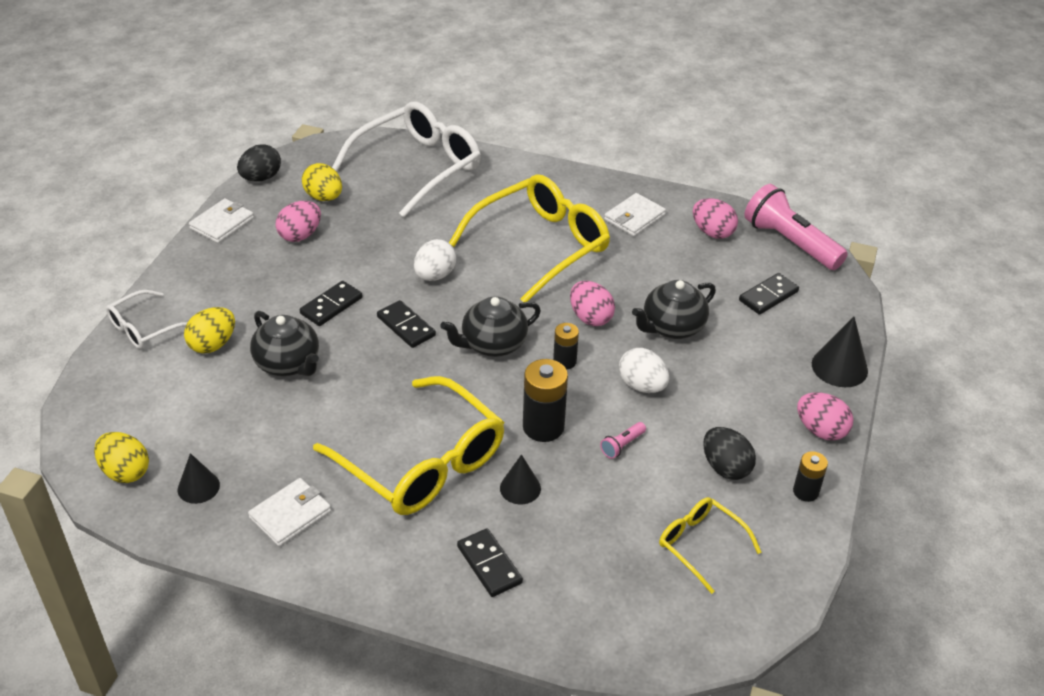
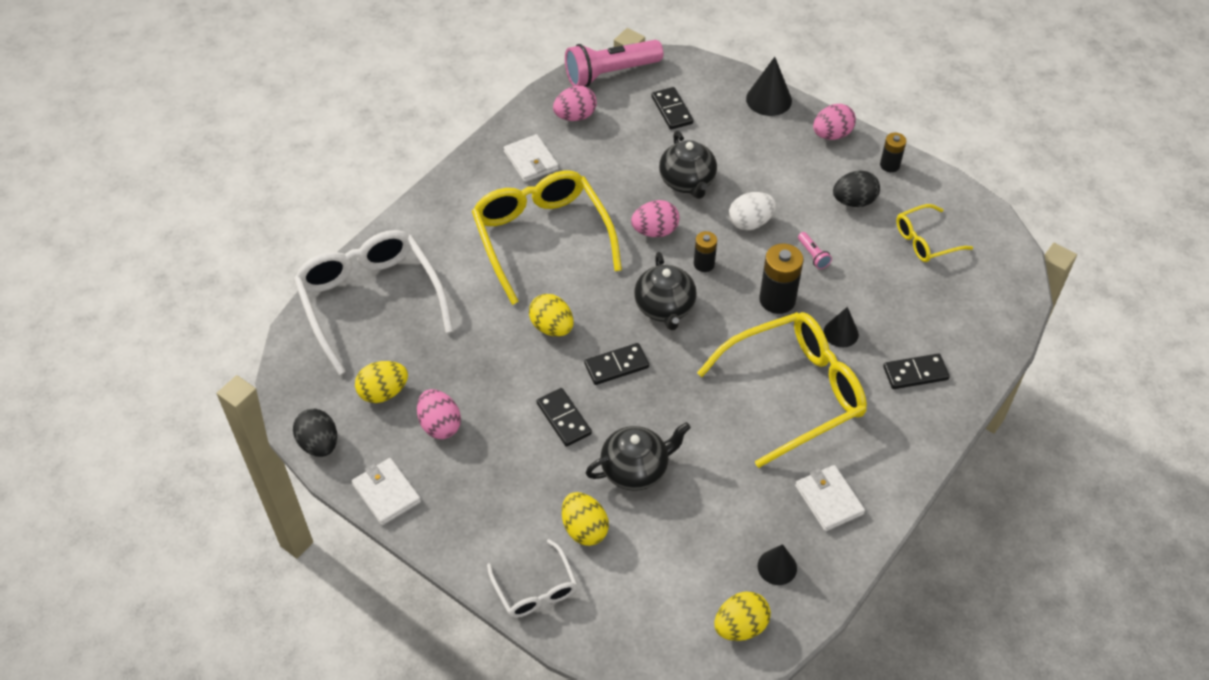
camera: 70 degrees left, 10 degrees up
(435, 275) = (552, 327): white egg -> yellow egg

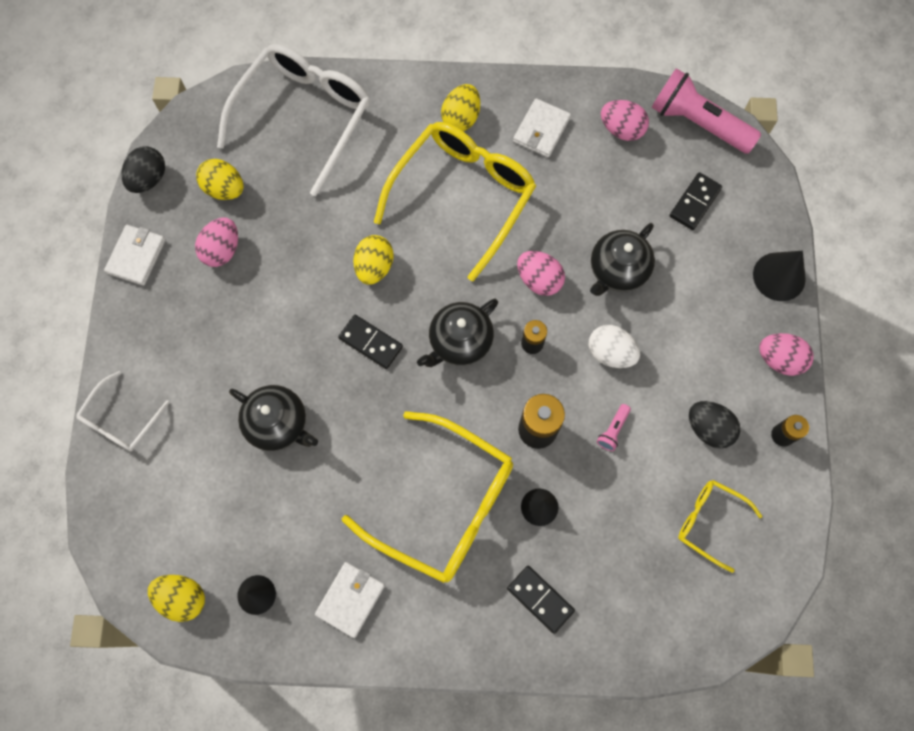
camera: 55 degrees right, 20 degrees up
(564, 419) = (290, 337): black domino -> none
(584, 529) = (196, 421): yellow egg -> yellow egg (461, 118)

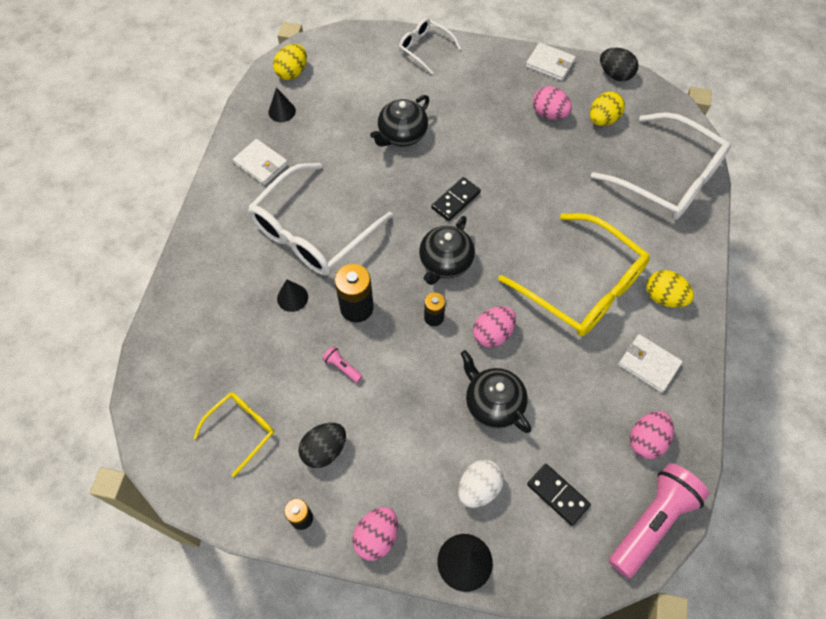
camera: 100 degrees right, 10 degrees down
(374, 267) = (522, 211): yellow egg -> none
(444, 504) = (313, 231): yellow glasses -> white glasses
(459, 342) = (445, 262): black teapot -> black teapot turned 120 degrees counterclockwise
(540, 599) = (221, 285): black domino -> none
(610, 353) = (413, 380): white egg -> white egg (478, 488)

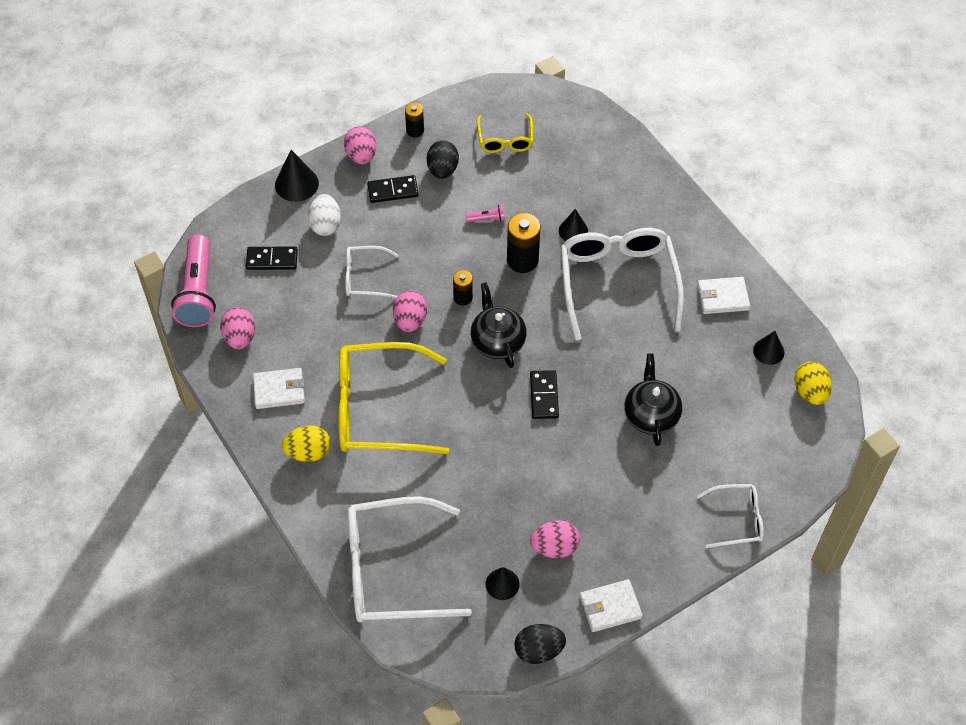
camera: 135 degrees right, 5 degrees down
(387, 469) = (393, 190): none -> black domino
(493, 403) = (365, 277): black teapot -> white glasses
(603, 120) = (502, 584): yellow egg -> black cone

